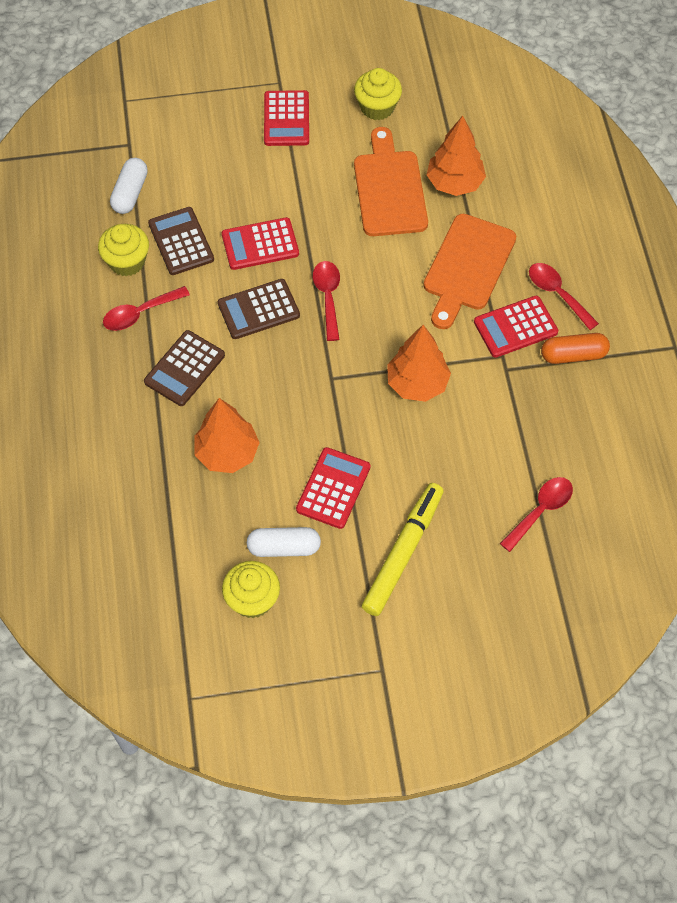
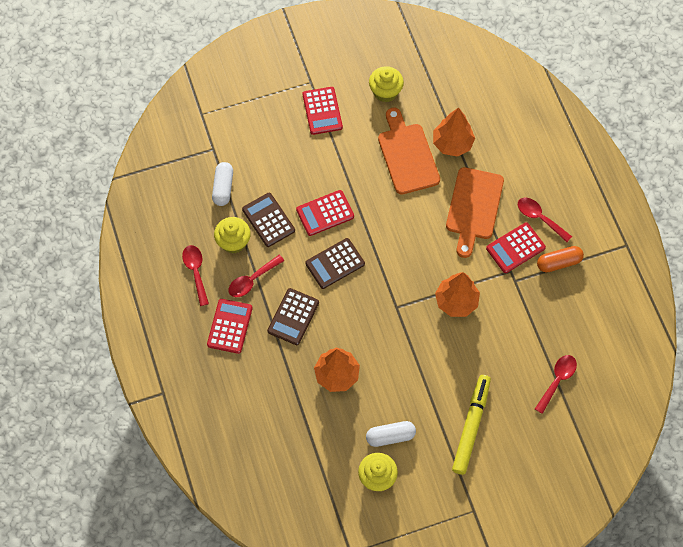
camera: 10 degrees left, 5 degrees up
(328, 297) = (381, 246): red spoon -> red spoon (196, 272)
(333, 488) = (414, 388): red calculator -> red calculator (229, 326)

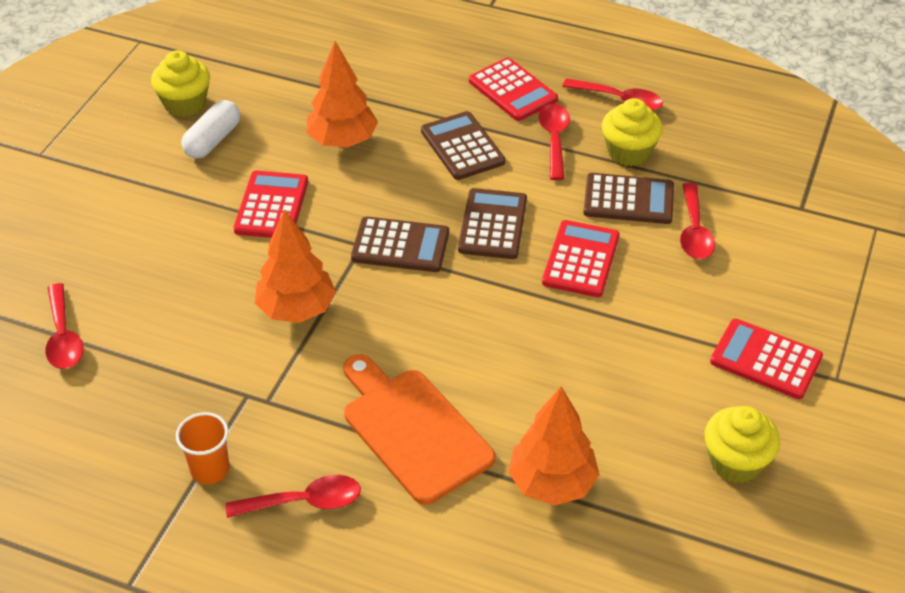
camera: 130 degrees right, 20 degrees down
(223, 188) = (725, 185): white capsule -> none
(266, 181) = (694, 231): none -> red spoon
(382, 291) = (400, 245): none -> brown calculator
(407, 155) = (586, 411): orange cutting board -> none
(471, 426) = (128, 214): yellow marker -> none
(515, 248) = (293, 433): red calculator -> red calculator (271, 206)
(558, 262) = (210, 469): orange capsule -> orange cup

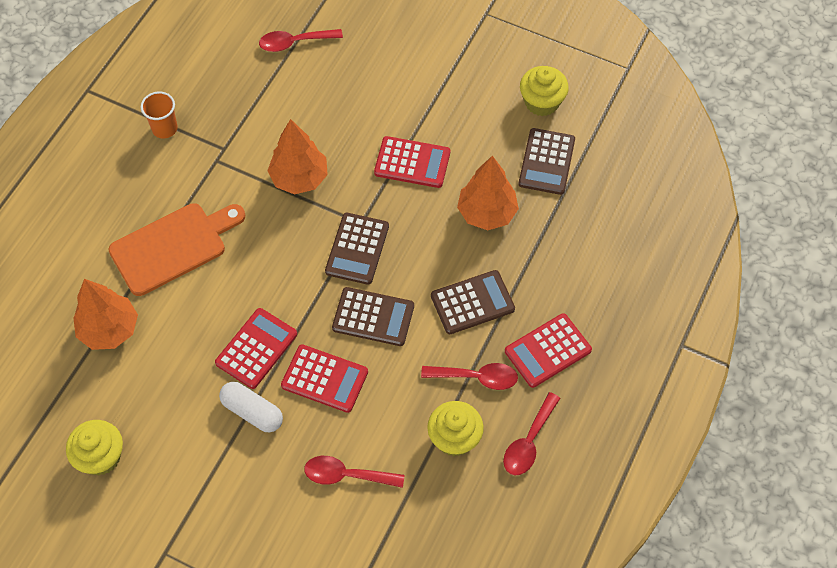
camera: 95 degrees right, 15 degrees up
(213, 140) = (494, 122): white capsule -> white capsule (252, 412)
(304, 502) = (127, 181): red spoon -> none
(628, 199) = (392, 427): brown calculator -> brown calculator (547, 162)
(765, 360) = (194, 502): red calculator -> red calculator (256, 348)

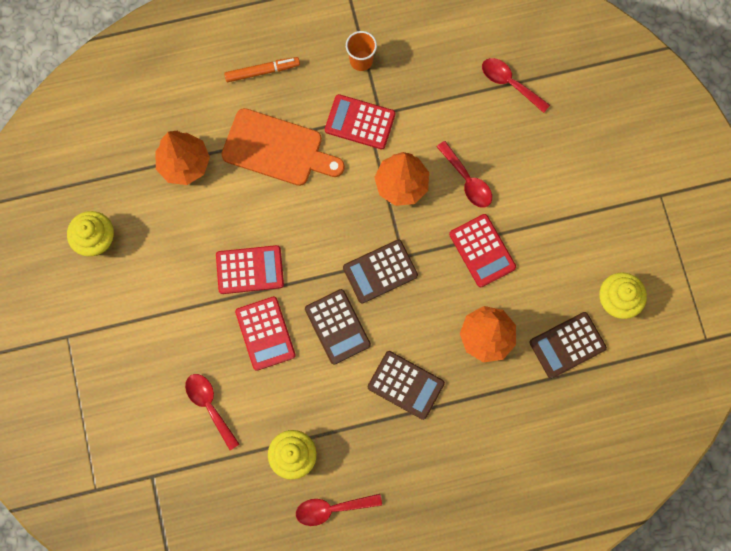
camera: 50 degrees right, 15 degrees up
(94, 207) = (262, 71): none -> orange marker
(252, 412) = (203, 307): white capsule -> none
(476, 377) = (350, 434): red spoon -> red spoon (467, 180)
(548, 351) = (412, 467): red calculator -> red calculator (360, 122)

